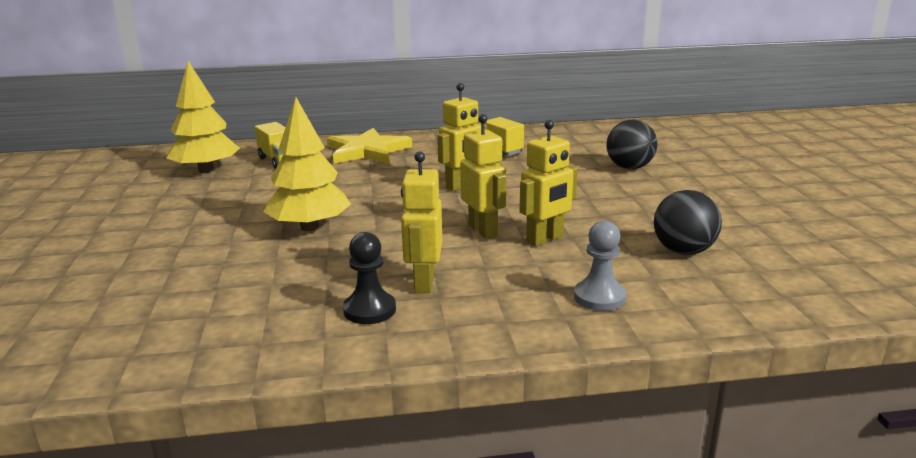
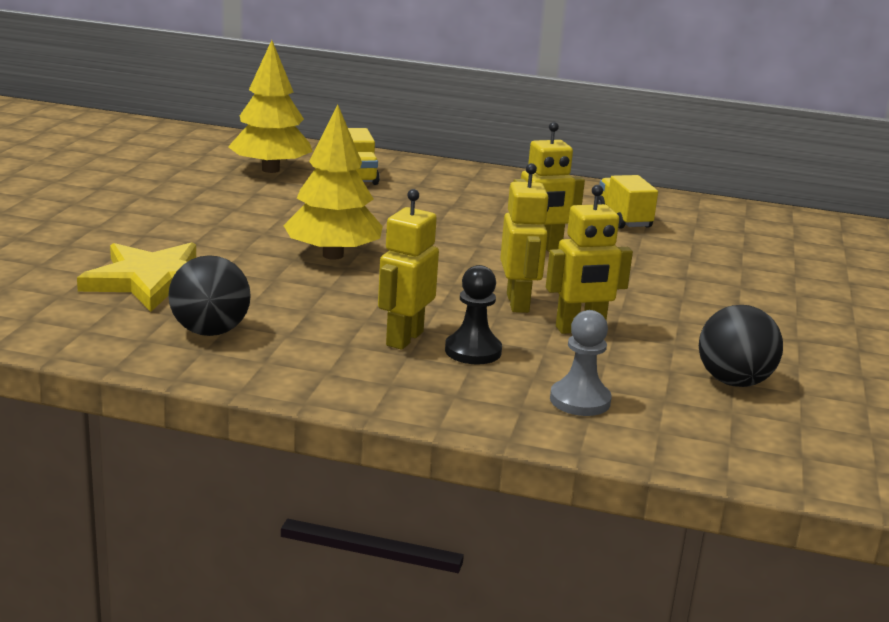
camera: 20 degrees right, 0 degrees up
(367, 151) = (466, 185): yellow star -> yellow star (152, 281)
(369, 310) = (327, 349): black pawn -> black pawn (473, 351)
(629, 167) = (776, 275): black ball -> black ball (210, 331)

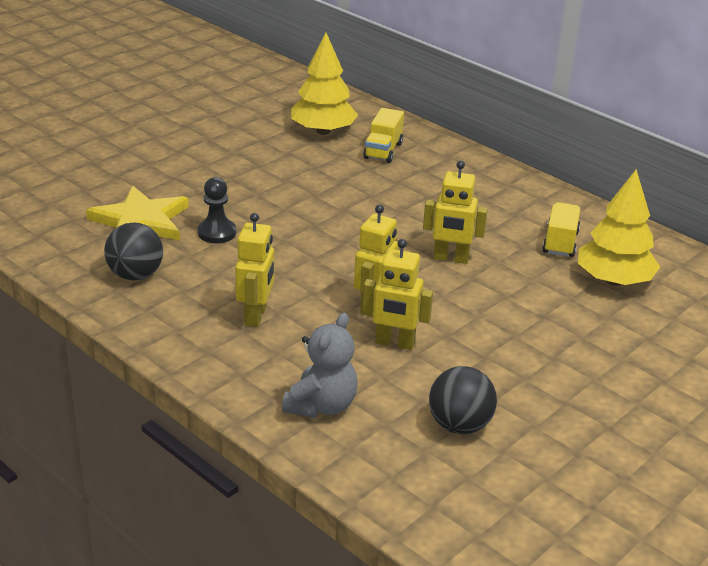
camera: 30 degrees right, 10 degrees up
(333, 255) = (284, 227): yellow tree -> yellow tree (614, 280)
(404, 338) = (256, 316): yellow robot -> yellow robot turned 135 degrees clockwise
(473, 351) = (292, 340): black pawn -> black pawn (217, 233)
(580, 400) = (321, 405): grey pawn -> grey teddy bear

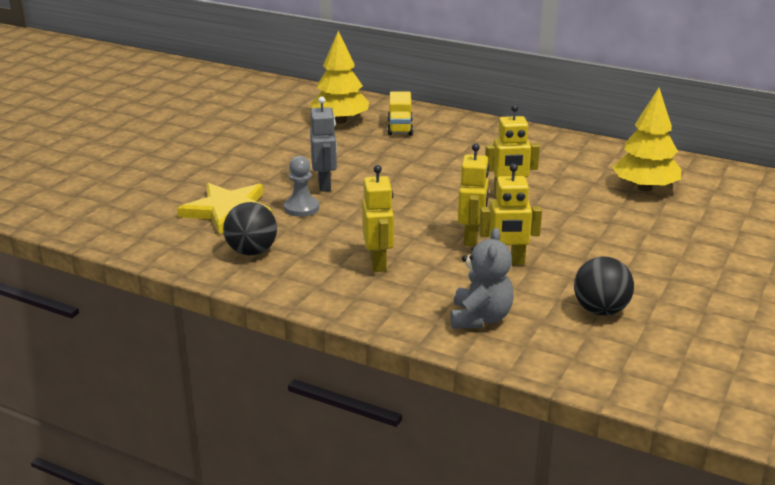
camera: 15 degrees left, 5 degrees down
(217, 233) = (301, 208): black pawn -> grey pawn
(258, 209) = (325, 185): none -> grey robot
(560, 242) = (585, 169): yellow truck -> none

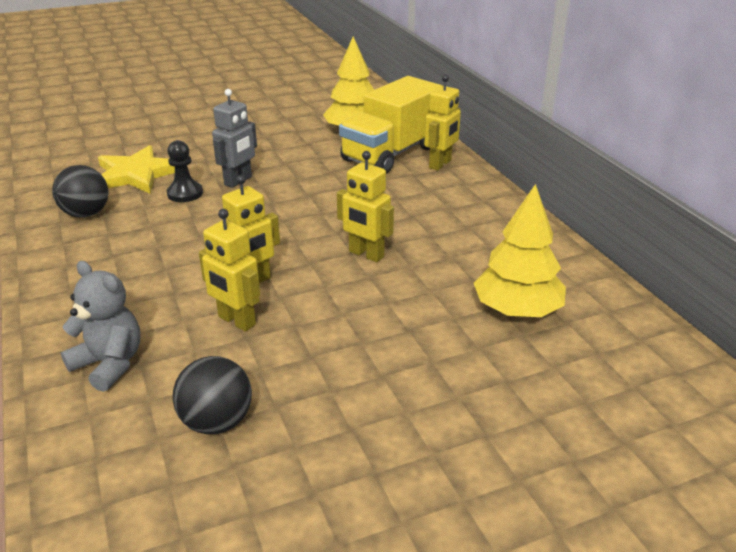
camera: 40 degrees right, 5 degrees up
(301, 208) = (185, 193): grey pawn -> black pawn
(378, 263) = (142, 267): yellow robot -> yellow robot (440, 164)
(400, 127) = (391, 154): yellow truck -> yellow truck, size x1.99
(480, 318) = (109, 364): grey teddy bear -> grey teddy bear turned 105 degrees counterclockwise

